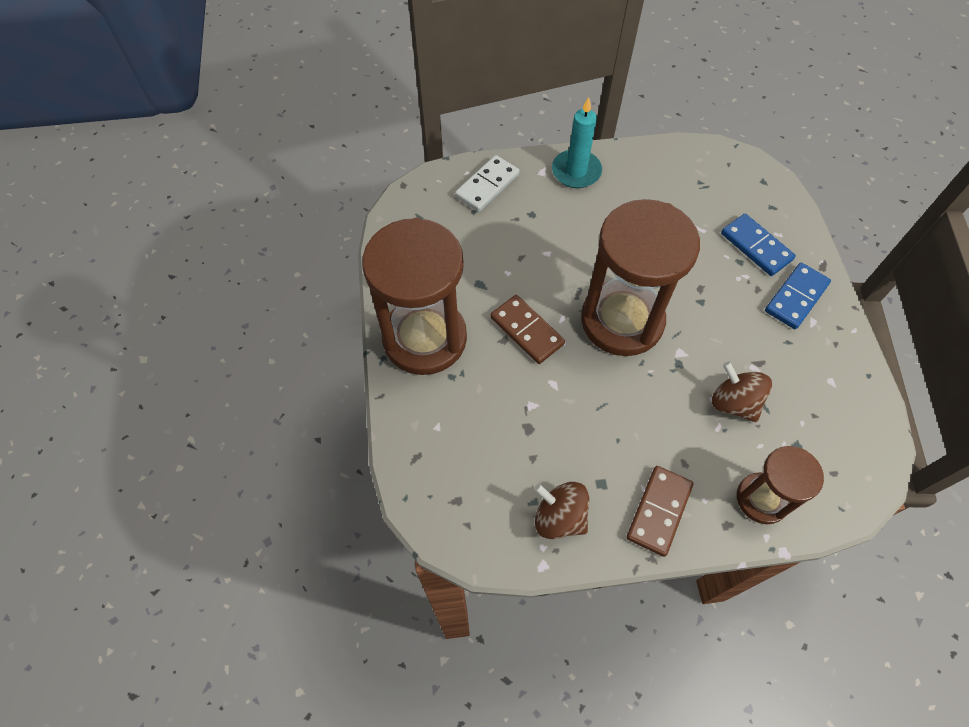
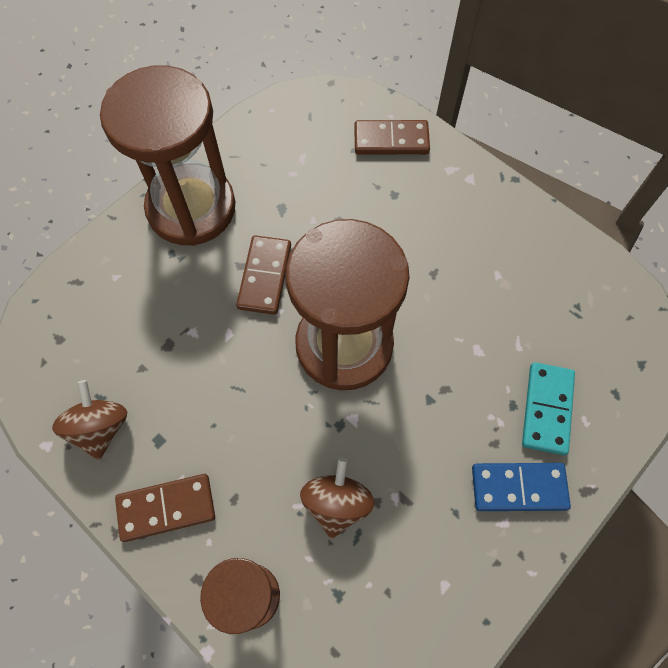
camera: 50 degrees right, 5 degrees up
(487, 185) = (391, 140): white domino -> brown domino
(576, 171) = (479, 195): turquoise candle -> none
(756, 246) = (547, 409): blue domino -> turquoise domino

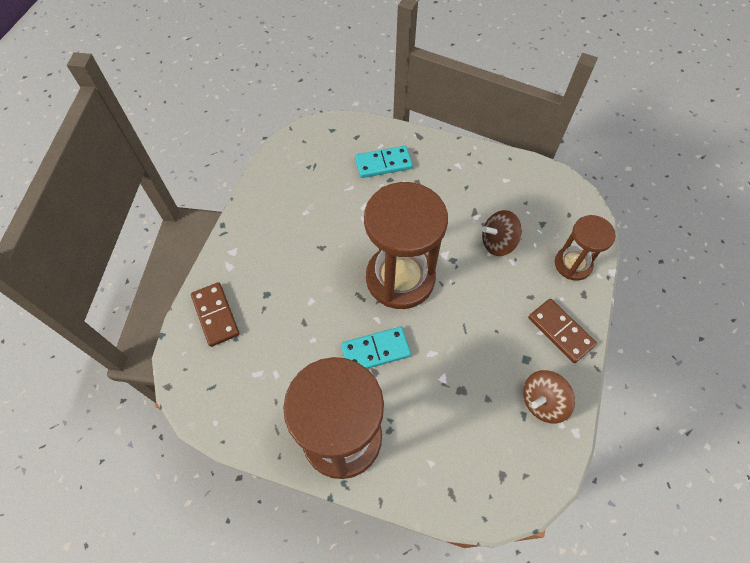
camera: 115 degrees left, 5 degrees down
(264, 276) = (375, 351): brown domino -> turquoise domino
(518, 488) = (435, 164): blue domino -> none

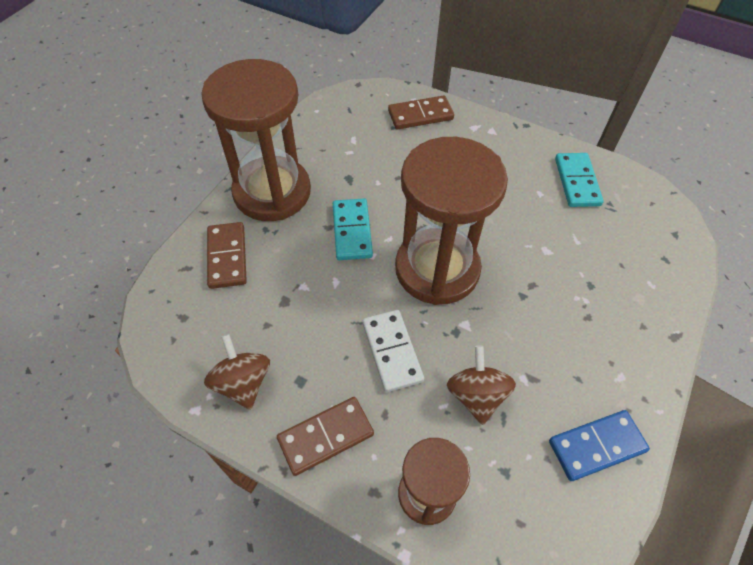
camera: 100 degrees right, 5 degrees down
(383, 163) = (618, 282): turquoise domino -> turquoise domino (577, 182)
(429, 456) = (227, 257): none -> brown domino
(482, 300) = (392, 351): none -> white domino
(509, 178) = (596, 446): none -> blue domino

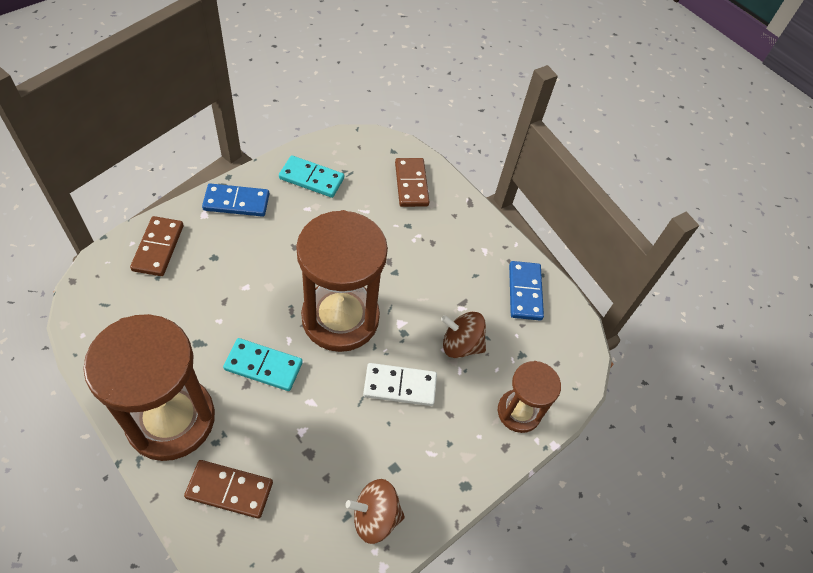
camera: 75 degrees left, 0 degrees up
(326, 437) = (450, 465): brown domino -> brown domino (411, 184)
(504, 141) = (236, 202): none -> blue domino

